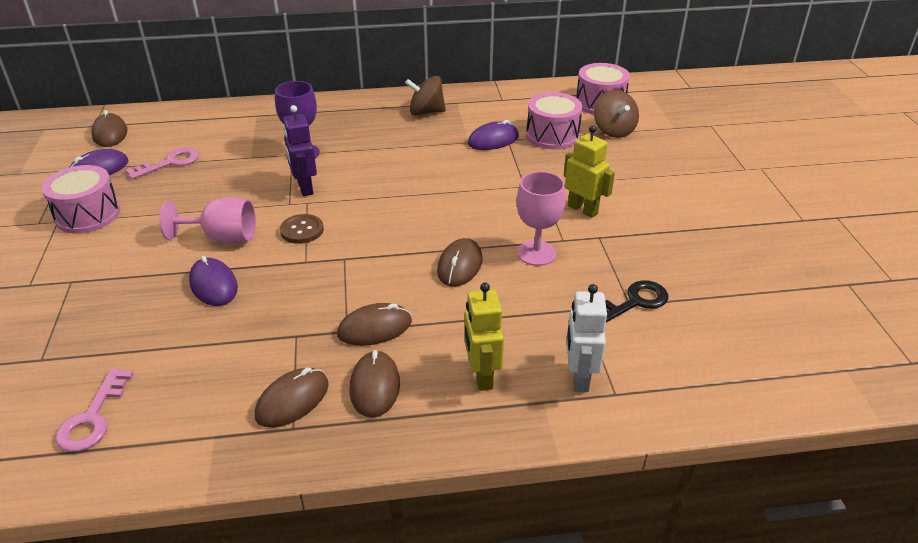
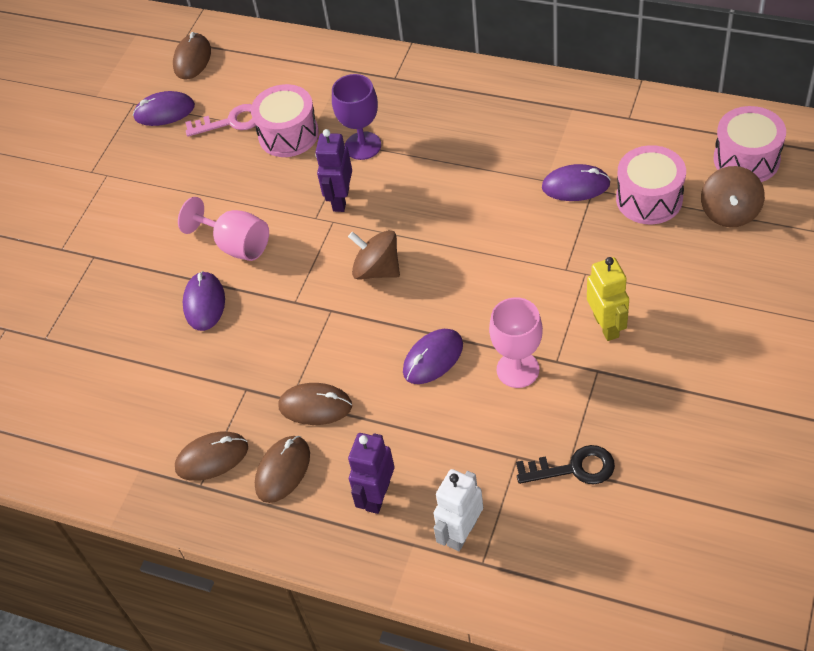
camera: 35 degrees right, 15 degrees up
(88, 215) = (134, 174): pink drum -> pink drum (288, 134)
(93, 417) = (62, 414): pink key -> none
(302, 230) = (310, 259): brown button -> none
(426, 112) = (527, 115): brown spinning top -> brown spinning top (377, 269)
(459, 265) = (433, 358): brown mouse -> purple mouse
(481, 376) = (377, 496): yellow robot -> purple robot

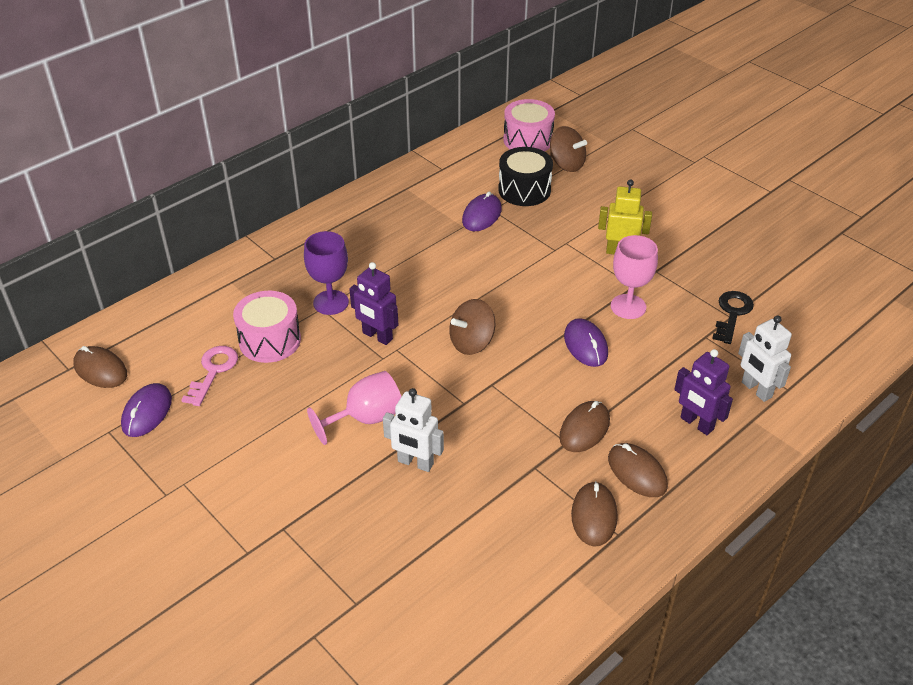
camera: 70 degrees left, 10 degrees down
(204, 303) = (415, 463): purple mouse -> white robot
(649, 199) = (524, 190): pink drum -> black drum

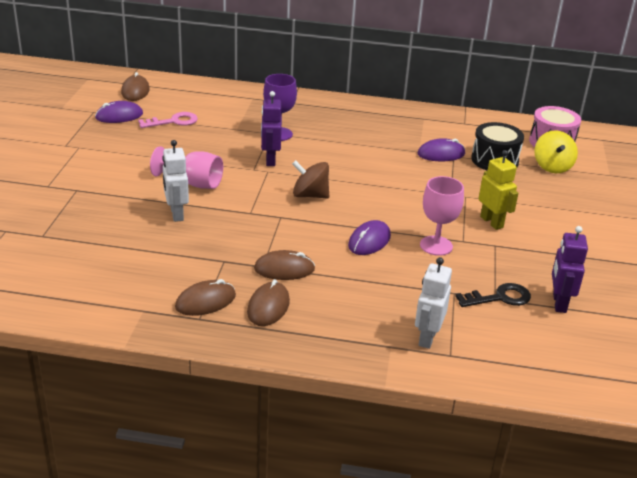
camera: 50 degrees right, 10 degrees down
(270, 340) = (220, 128): pink drum -> none
(566, 164) = (552, 166): brown spinning top -> yellow spinning top
(696, 424) = (351, 319): purple robot -> purple robot (559, 303)

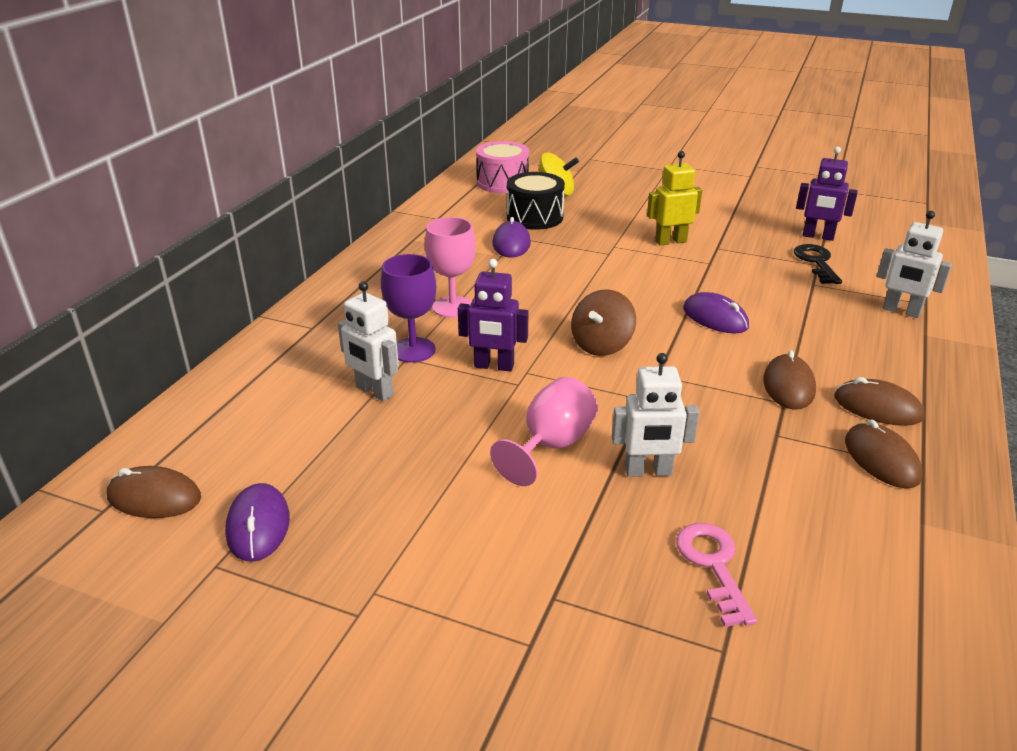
camera: 75 degrees left, 0 degrees up
(173, 121) = (319, 454): pink key -> pink key (713, 566)
(232, 128) = (374, 392): none -> white robot
(436, 246) = (721, 279): pink goblet -> pink goblet (452, 307)

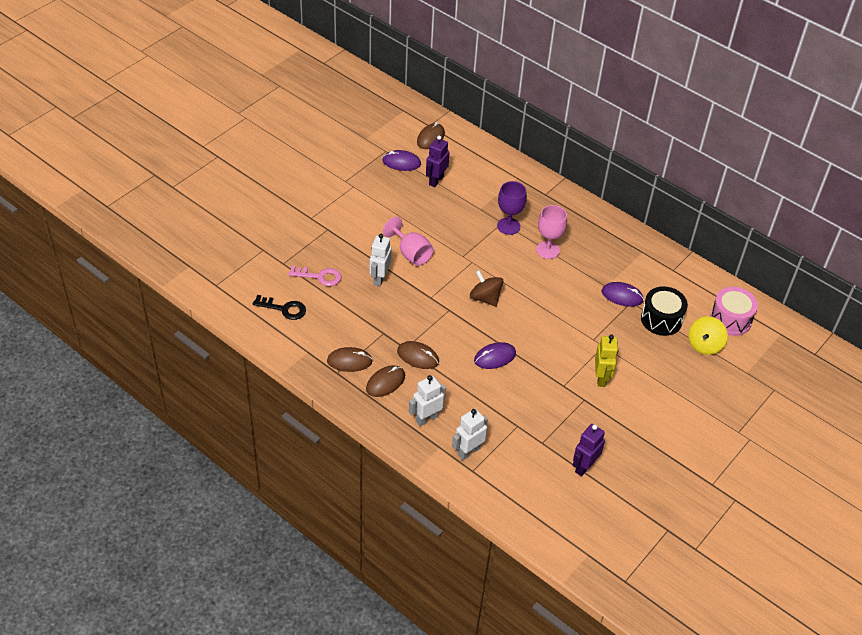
camera: 105 degrees right, 15 degrees up
(374, 392) = (477, 206): white robot -> white robot (426, 418)
(494, 366) = (482, 251): purple robot -> purple robot (436, 180)
(816, 262) = (545, 444): black key -> black key (284, 309)

